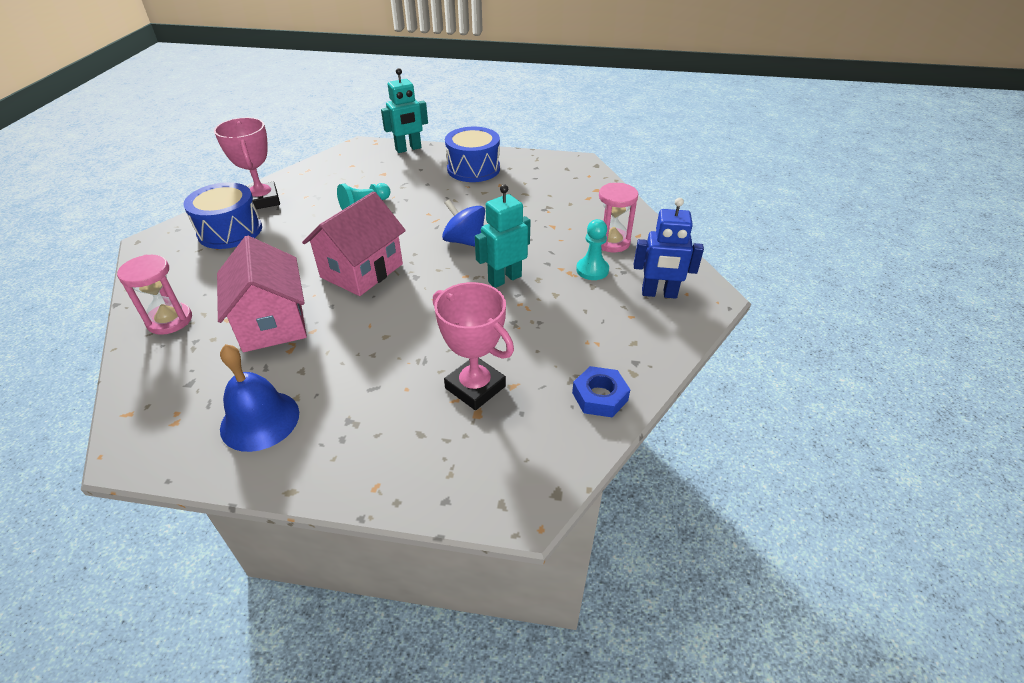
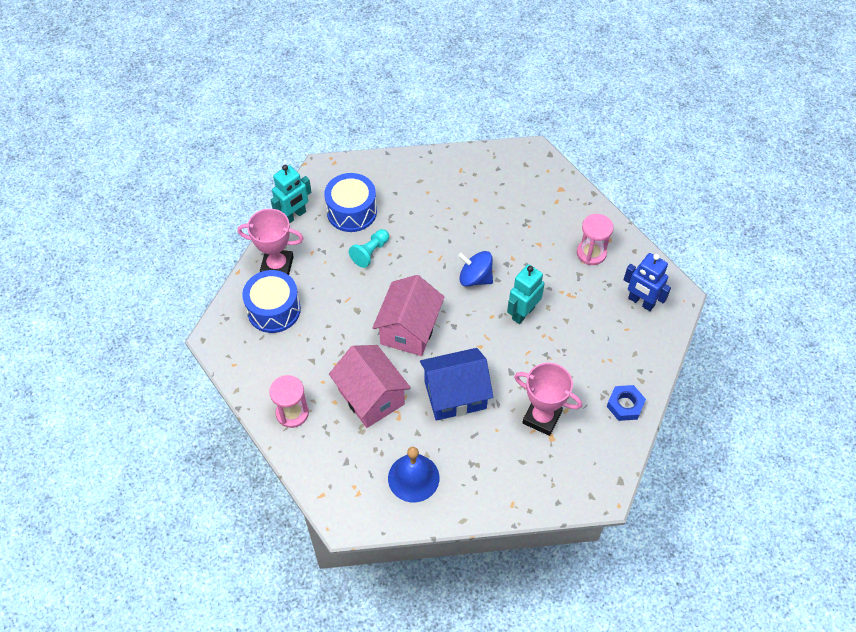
camera: 15 degrees left, 15 degrees up
(263, 200) = (277, 266): pink trophy -> pink trophy turned 45 degrees counterclockwise
(375, 340) = (455, 395): none -> blue house
(408, 149) = (370, 165): turquoise robot -> turquoise robot (294, 216)
(473, 169) = (443, 182): blue drum -> blue drum (352, 211)
(592, 270) = (585, 288): turquoise pawn -> none
(659, 294) = (641, 302): blue robot -> blue robot turned 45 degrees clockwise

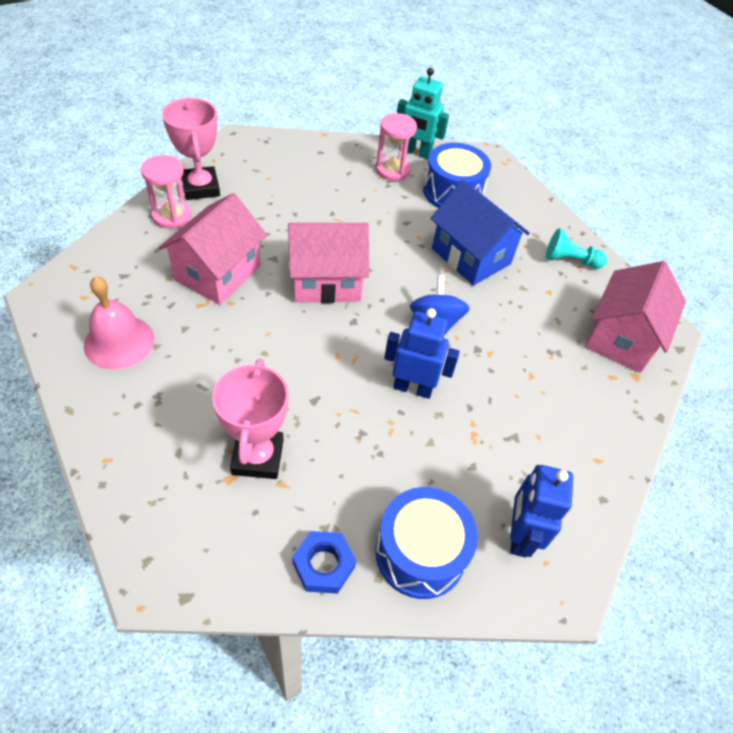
camera: 60 degrees right, 5 degrees down
(274, 310) = (293, 169): blue drum -> blue drum (420, 552)
(277, 266) = (347, 157): pink trophy -> pink trophy (201, 187)
(370, 252) = (410, 220): turquoise pawn -> turquoise pawn (570, 260)
(413, 478) = (119, 342): blue bell -> pink bell
(455, 395) = (253, 350): blue house -> blue house (471, 256)
(523, 313) = (413, 388): turquoise robot -> blue robot
(529, 180) = (621, 338): none -> pink house
(591, 253) = (559, 442): pink hourglass -> pink hourglass (392, 170)

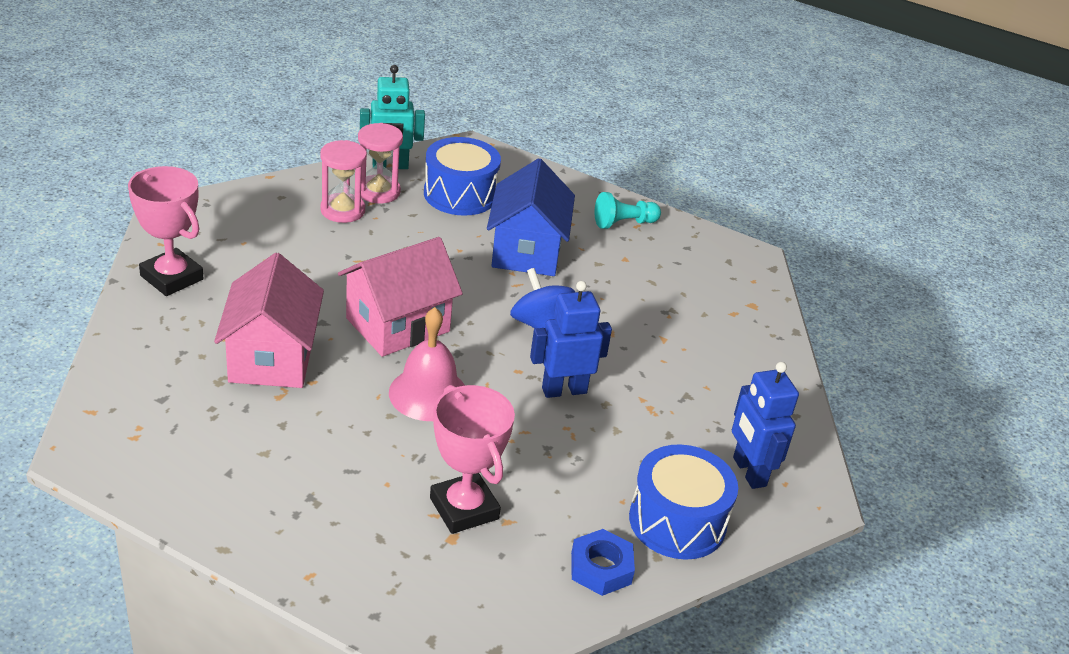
camera: 30 degrees left, 15 degrees down
(119, 342) = (220, 464): pink bell -> pink bell (428, 393)
(171, 216) = (163, 319): pink hourglass -> pink hourglass (342, 210)
(471, 256) = (526, 251): blue house -> blue house turned 75 degrees clockwise
(621, 338) = (718, 277): pink house -> none

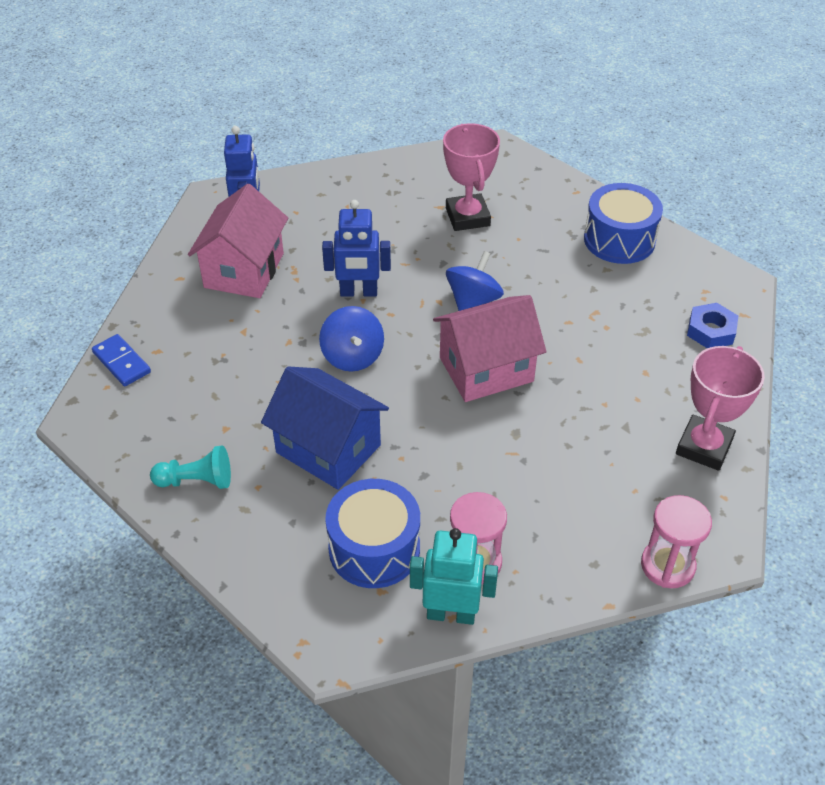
camera: 160 degrees left, 10 degrees up
(172, 277) = (704, 447): pink trophy -> pink trophy turned 60 degrees clockwise
(272, 358) = (602, 347): pink house -> pink house (244, 270)
(342, 210) = (522, 532): pink hourglass -> pink hourglass (667, 565)
(428, 393) = (473, 301): pink bell -> blue spinning top
(526, 251) = (328, 449): blue house -> blue house turned 75 degrees counterclockwise
(601, 568) = (388, 174): blue nut -> blue nut (711, 331)
(677, 521) = (322, 193): blue drum -> blue drum (619, 239)
(758, 300) = (121, 362): none -> blue domino

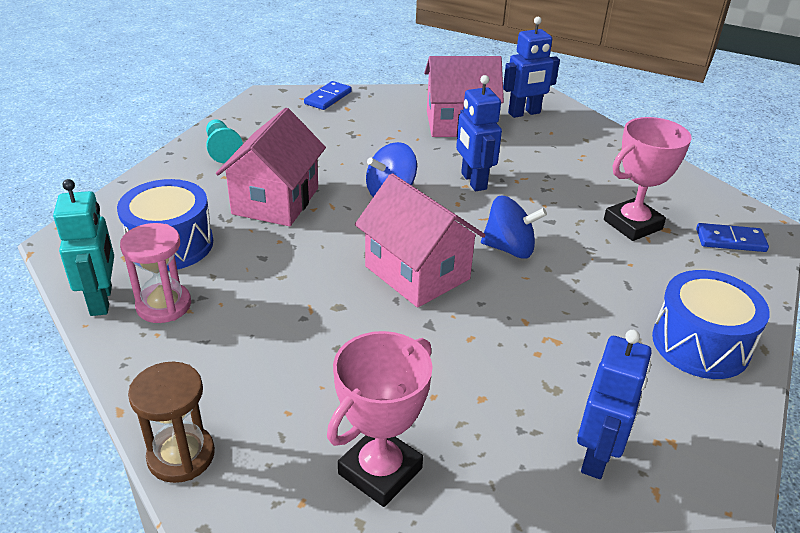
camera: 70 degrees right, 10 degrees down
(328, 449) = (275, 201): blue house -> pink house
(508, 173) = (730, 240): none -> blue domino
(667, 565) = (181, 456): pink hourglass -> brown hourglass
(704, 447) = (380, 471): pink trophy -> pink trophy turned 60 degrees counterclockwise
(711, 331) = (597, 456): blue nut -> blue robot

